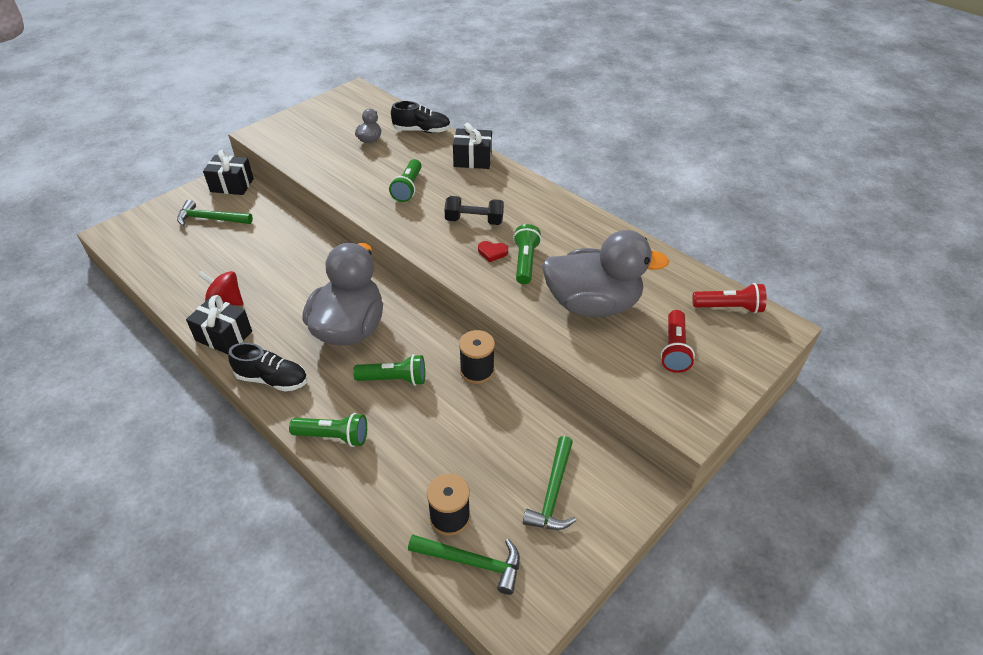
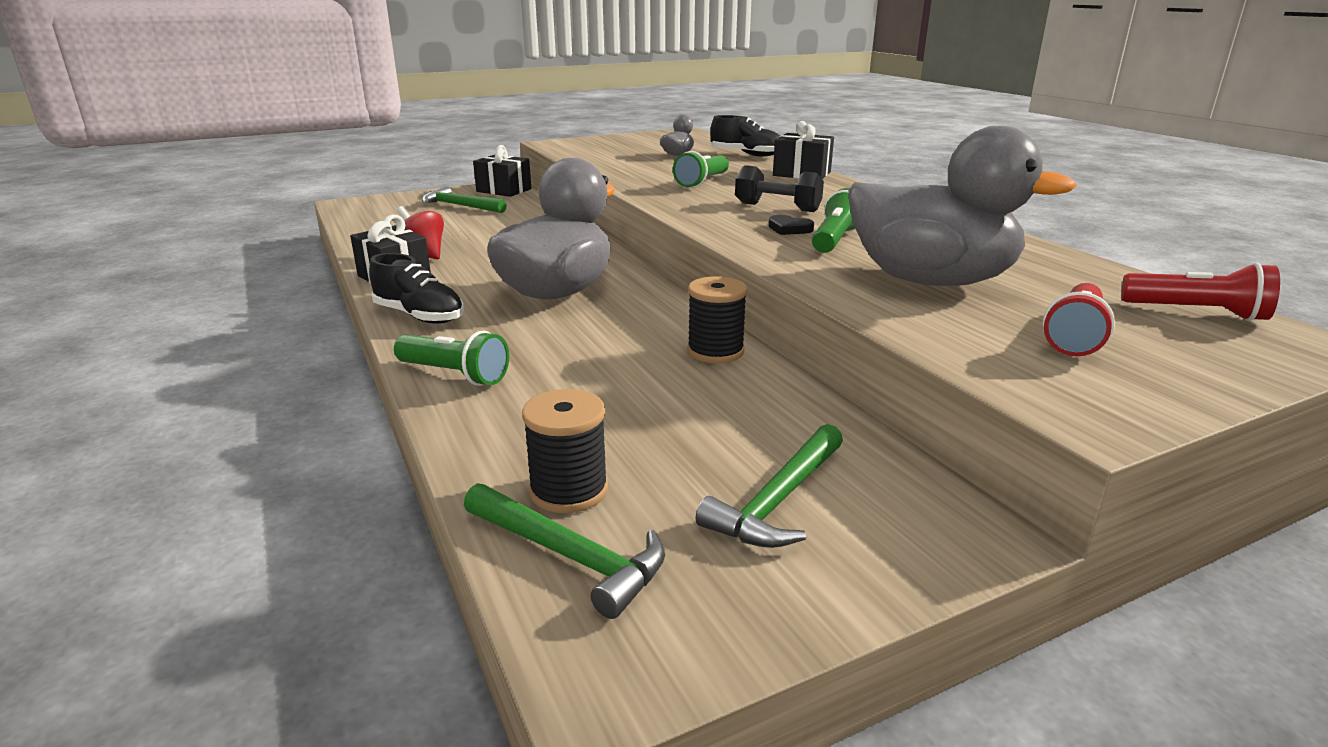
camera: 20 degrees right, 20 degrees down
(394, 379) = (584, 340): green flashlight -> none
(492, 252) = (789, 229): red heart -> black heart

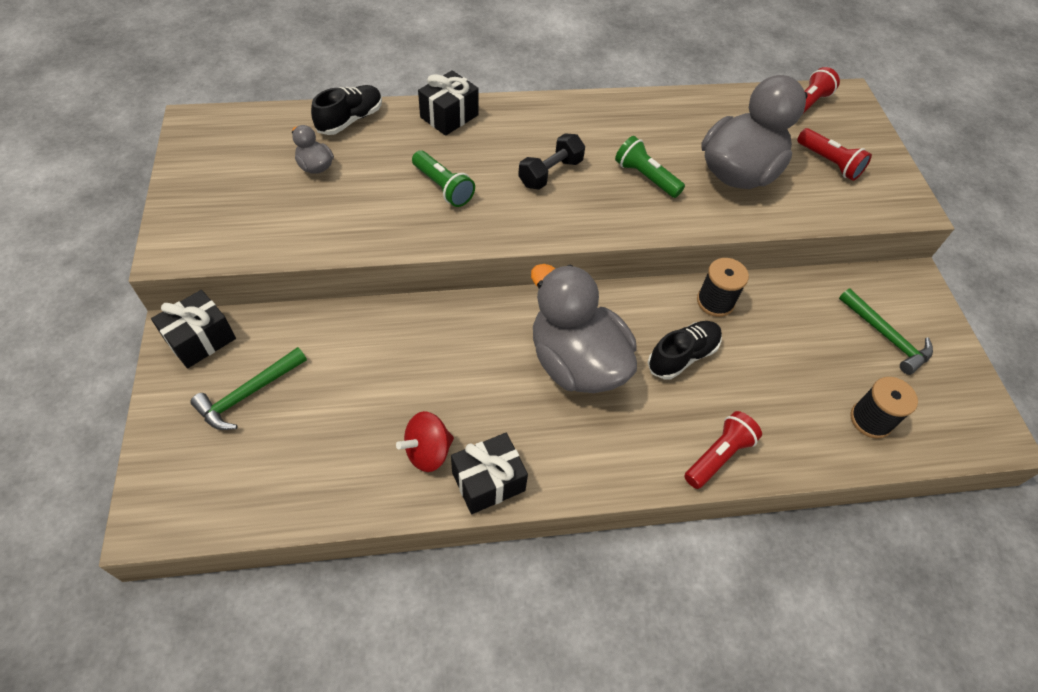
camera: 75 degrees left, 30 degrees up
(419, 316) = (598, 468): black shoe -> black shoe (682, 356)
(455, 375) = (718, 456): green flashlight -> red flashlight
(570, 556) = (925, 432): green hammer -> none
(789, 229) = (611, 189): black heart -> none

